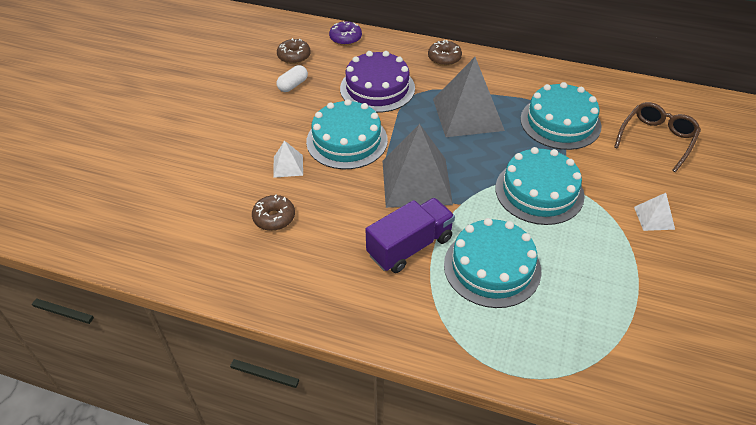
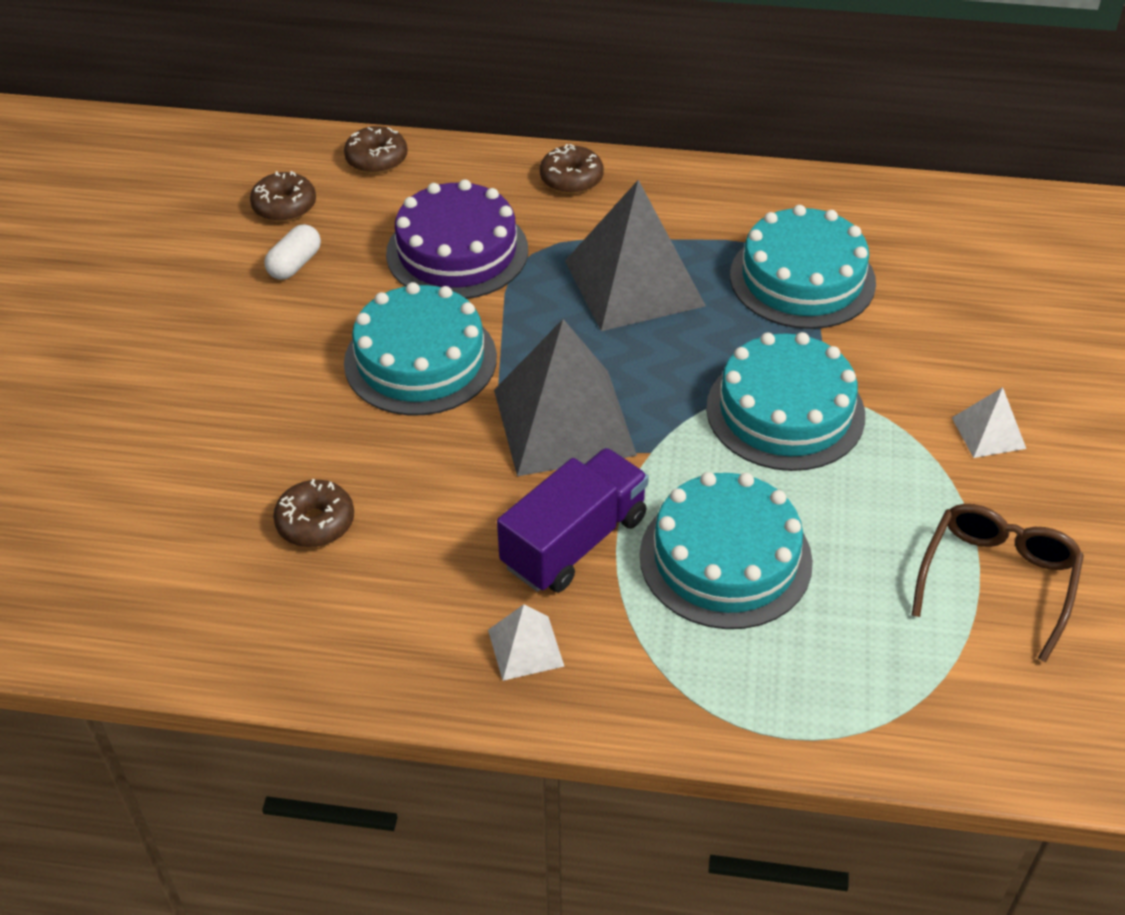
camera: 10 degrees left, 0 degrees up
(288, 166) = (320, 422): white pyramid -> white pyramid (525, 648)
(345, 38) = (376, 159): purple donut -> brown donut
(657, 139) = (974, 290): brown glasses -> brown glasses (997, 580)

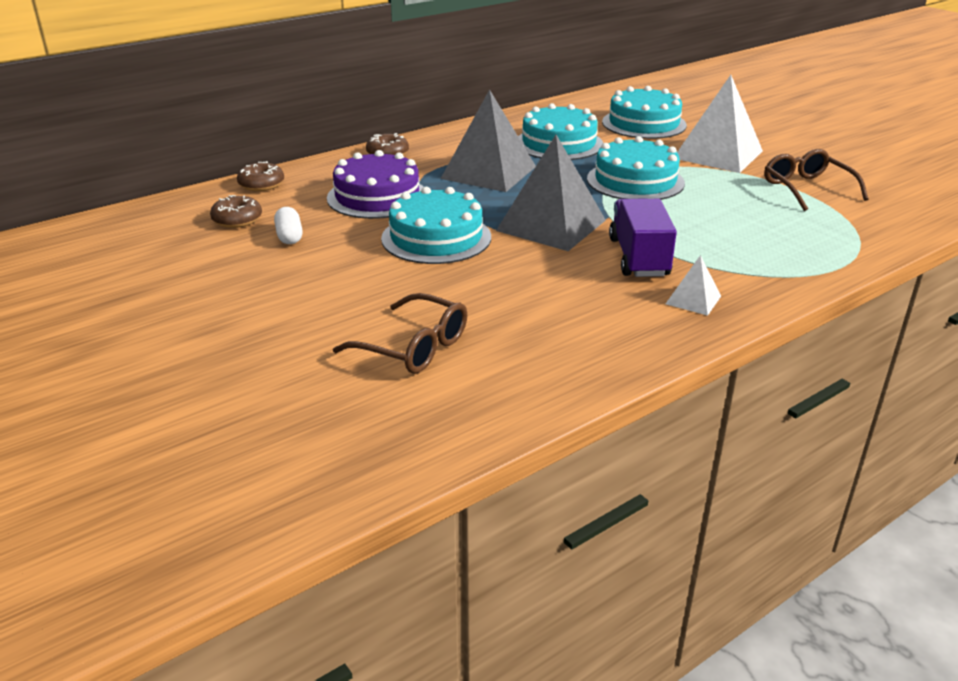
camera: 45 degrees left, 15 degrees down
(187, 502) = (413, 347): none -> brown glasses
(315, 522) = (503, 316): brown donut -> none
(725, 558) = (707, 231): turquoise cake -> turquoise cake (644, 123)
(988, 433) = (718, 154): white pyramid -> white pyramid, size x2.16

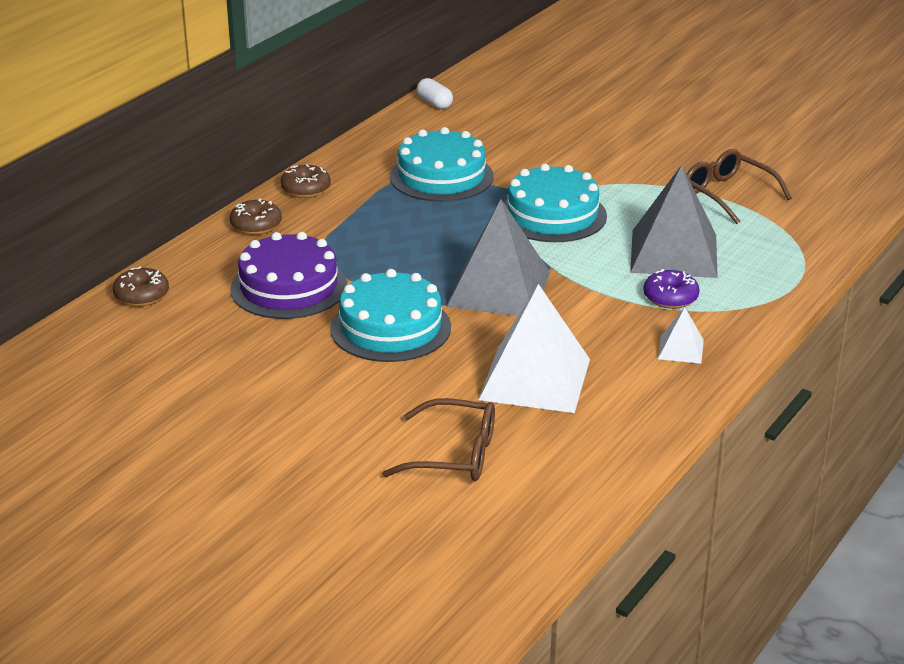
camera: 20 degrees left, 0 degrees up
(237, 220) = (154, 348): brown donut -> brown donut (306, 189)
(289, 236) = (231, 357): white capsule -> white capsule (434, 103)
(488, 172) = (389, 231): grey pyramid -> grey pyramid (673, 253)
(638, 257) = (606, 311): purple truck -> none
(644, 123) = (518, 131): turquoise cake -> none
(707, 257) = (670, 298): none -> purple donut
(718, 154) = (619, 163): white pyramid -> white pyramid (535, 379)

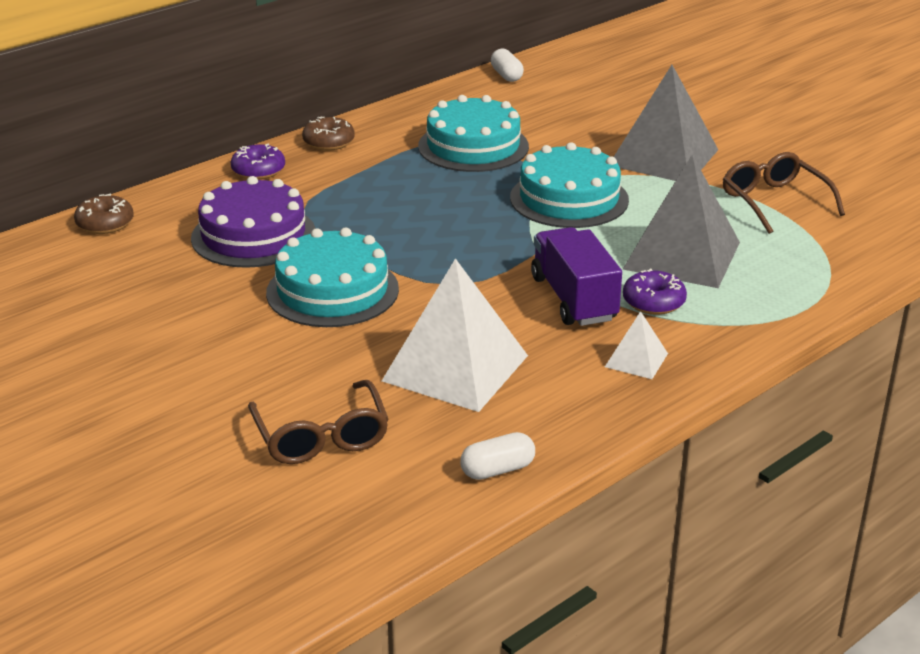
camera: 15 degrees right, 0 degrees up
(256, 225) = (258, 171): brown donut -> purple donut
(454, 454) = (321, 436): brown glasses -> brown glasses turned 45 degrees clockwise
(499, 289) = (469, 267): grey pyramid -> grey pyramid (663, 157)
(603, 304) = (573, 299): none -> purple truck
(615, 457) = (497, 470): none -> white capsule

